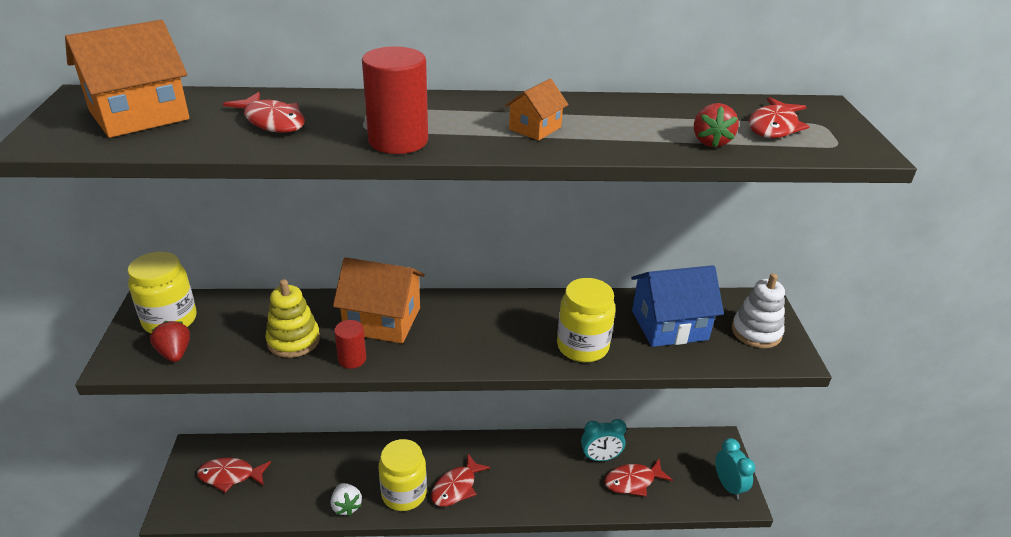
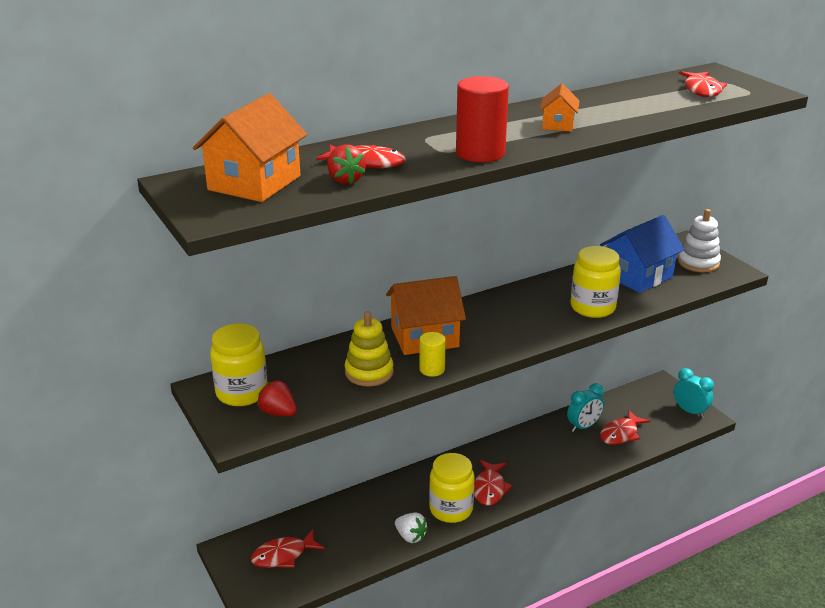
camera: 25 degrees left, 5 degrees down
(352, 359) = (432, 369): red cylinder -> yellow cylinder
(710, 142) = (677, 107): red strawberry -> red strawberry (345, 180)

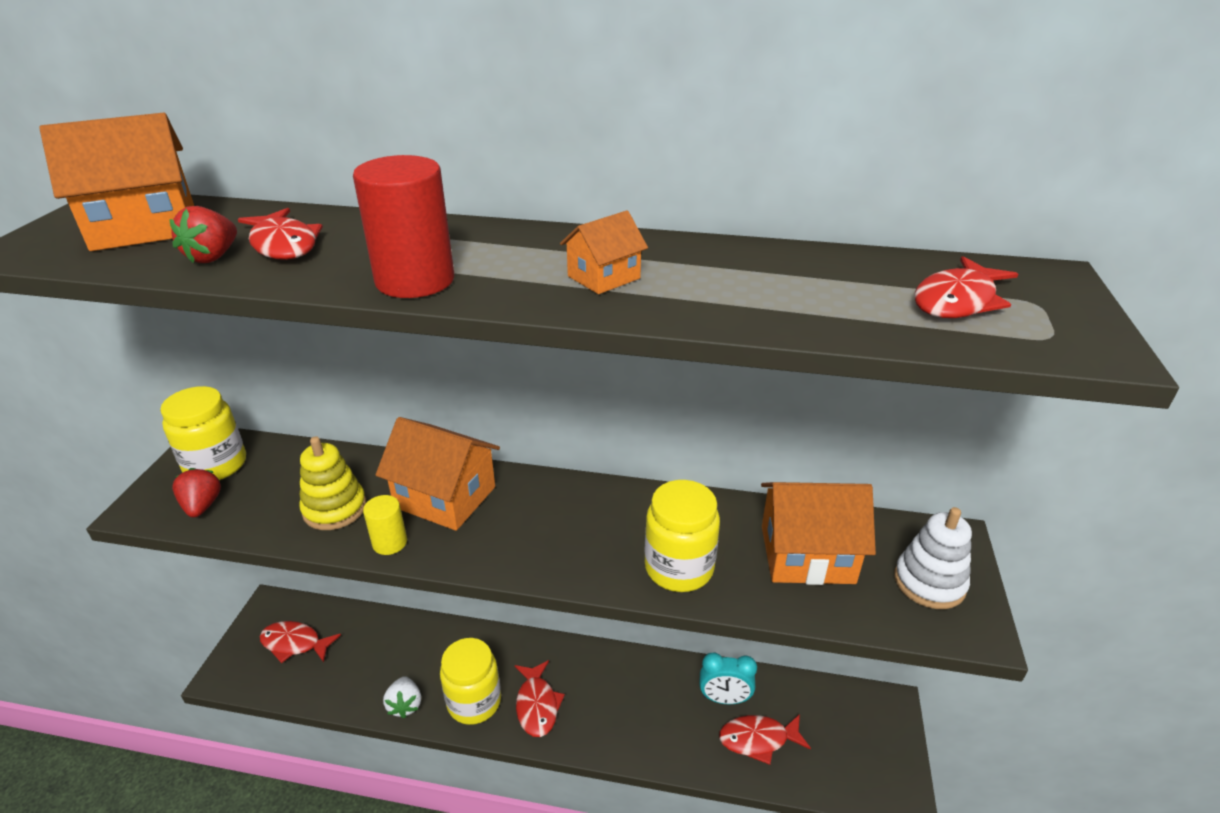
camera: 40 degrees right, 5 degrees up
(489, 488) = (537, 705): red fish -> red fish turned 60 degrees counterclockwise
(638, 276) = (807, 554): blue house -> orange house
(690, 411) = (887, 771): turquoise clock -> none

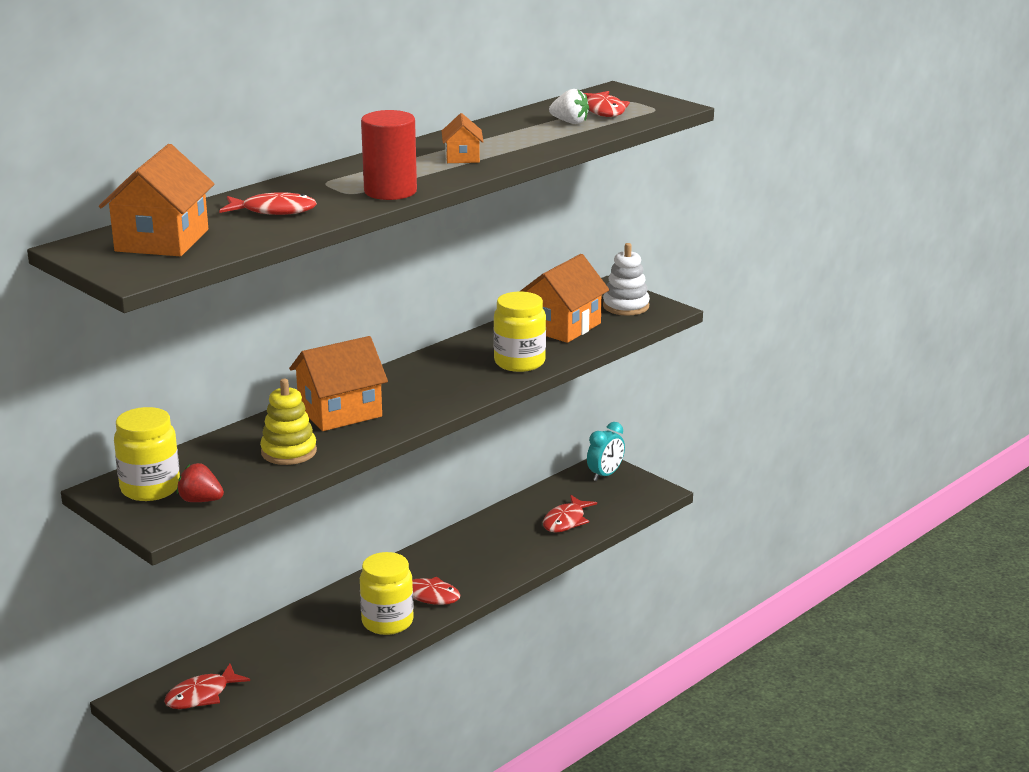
camera: 55 degrees left, 10 degrees down
(213, 257) = (259, 228): red strawberry -> none
(389, 542) = (358, 440): yellow cylinder -> none
(405, 705) = (347, 654): white strawberry -> white strawberry (570, 122)
(724, 698) = (521, 520): turquoise clock -> turquoise clock (605, 475)

